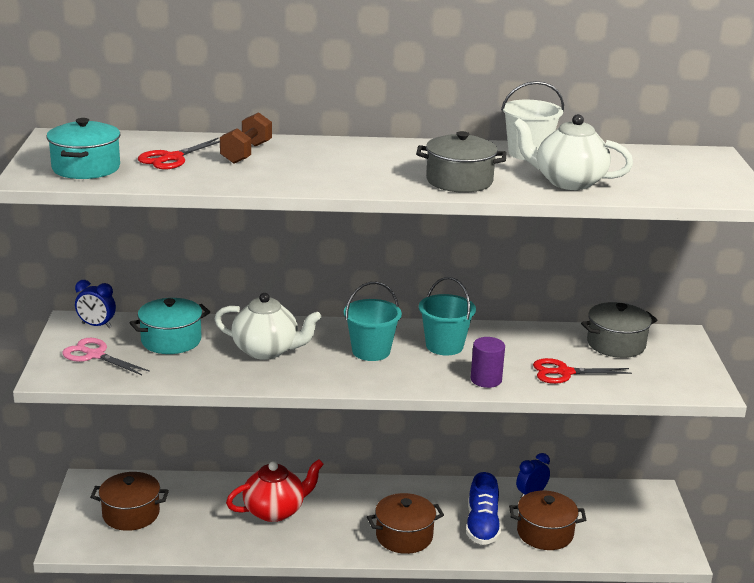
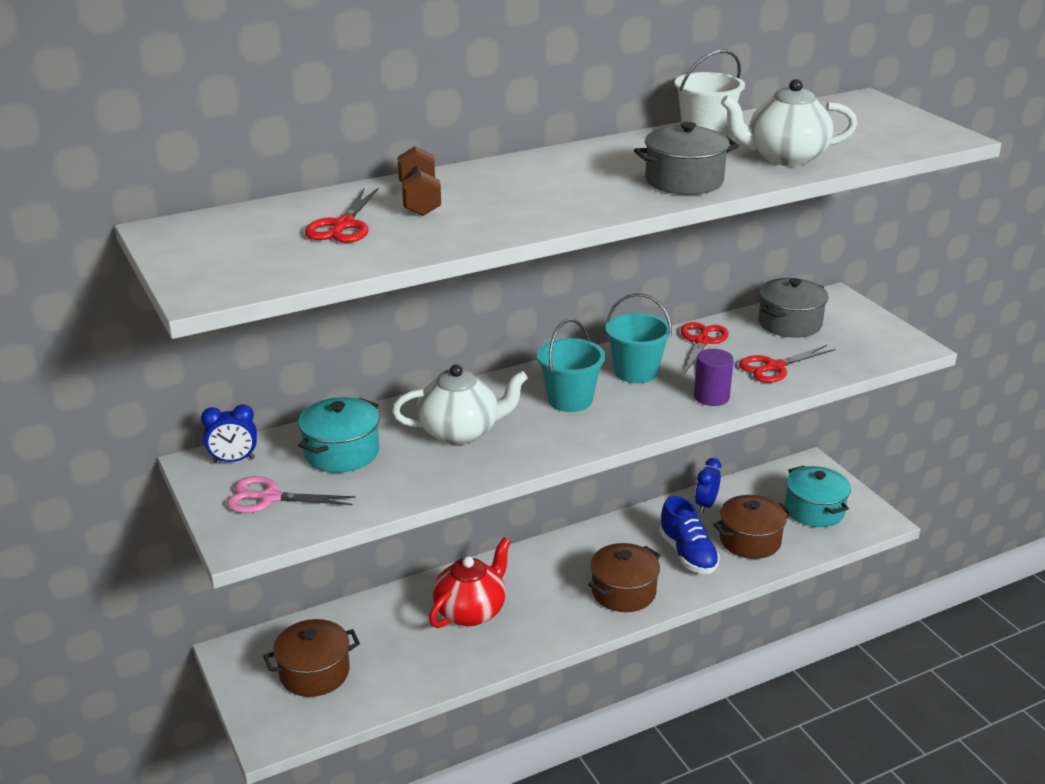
camera: 25 degrees left, 5 degrees up
(86, 168) = (256, 263): turquoise pot -> turquoise pot (814, 510)
(524, 338) = (702, 341): none -> red scissors

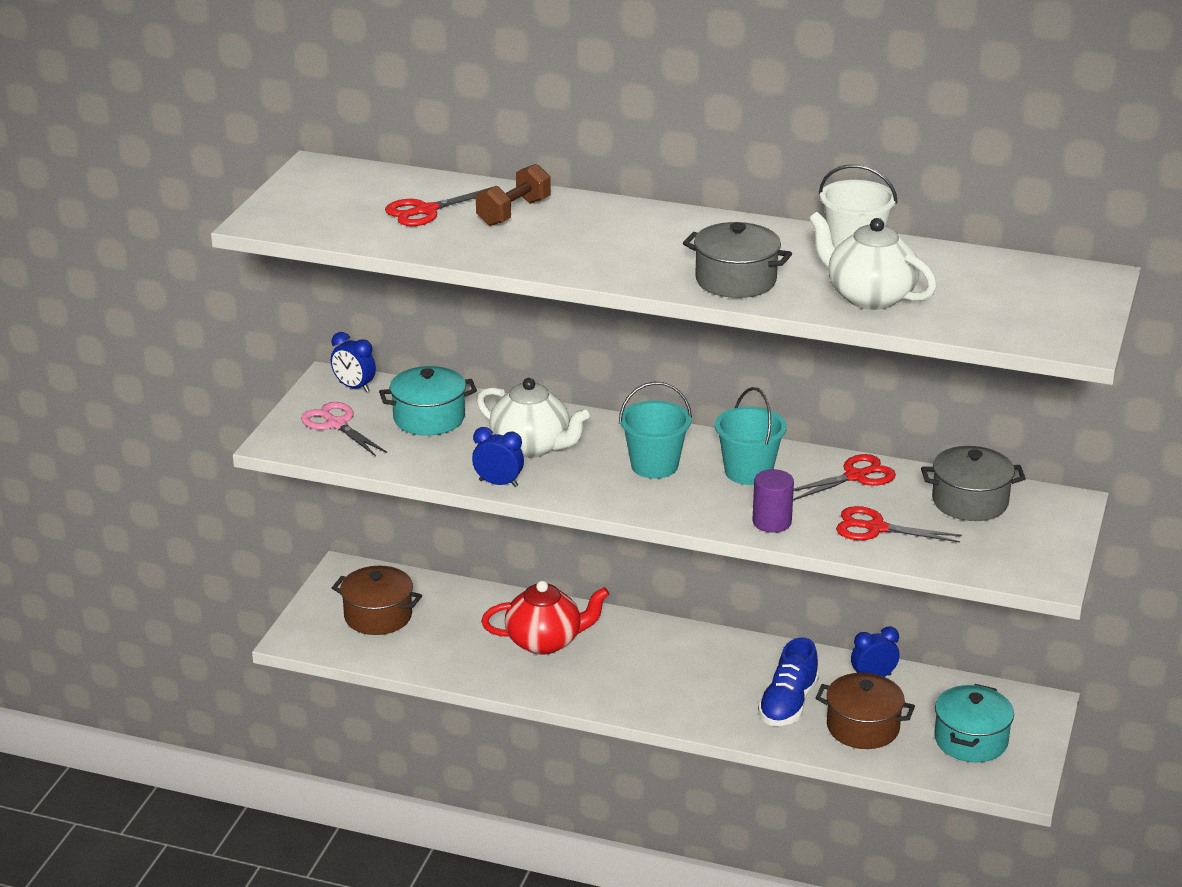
camera: 45 degrees right, 0 degrees up
(485, 473) = (498, 483): none -> blue clock
(623, 592) = (685, 699): brown pot -> none

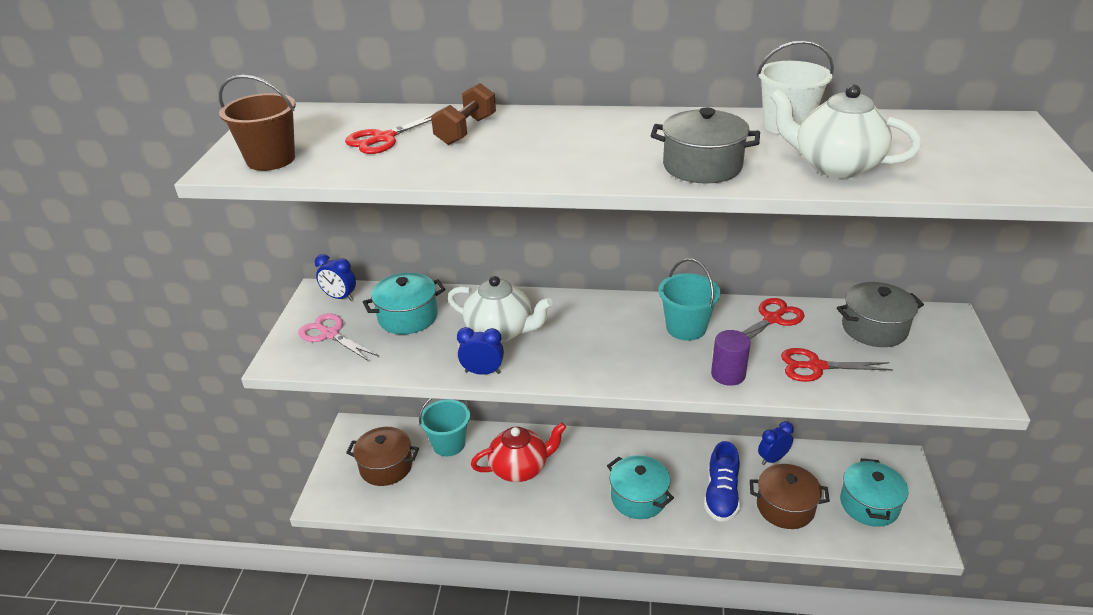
camera: 10 degrees left, 5 degrees up
(307, 219) = (271, 159): none -> brown bucket
(654, 466) = (607, 334): turquoise bucket -> turquoise bucket (448, 444)
(683, 692) = (638, 498): none -> turquoise pot

